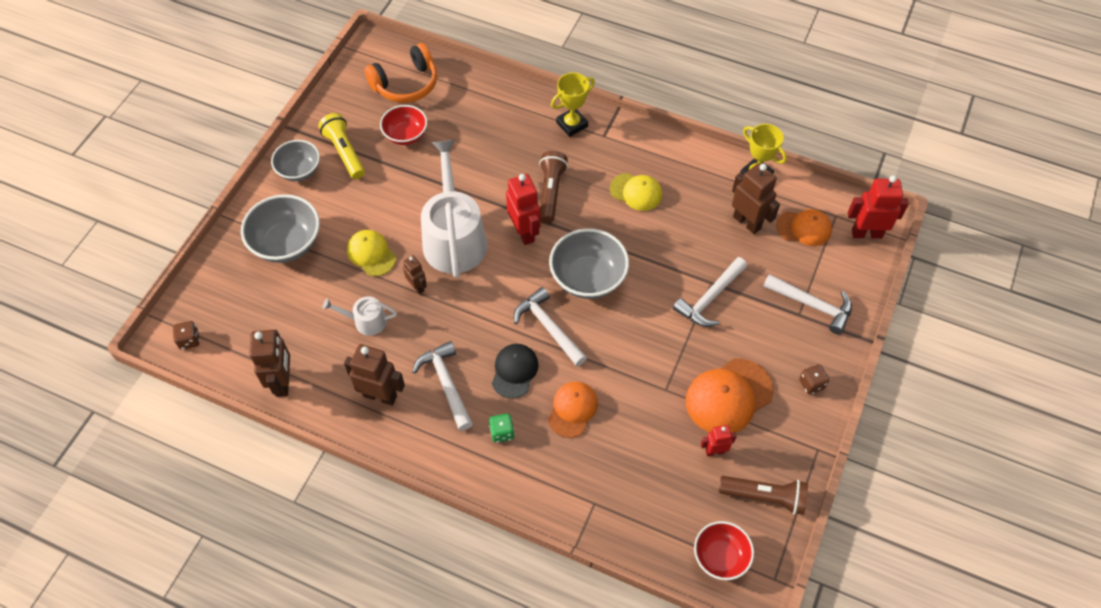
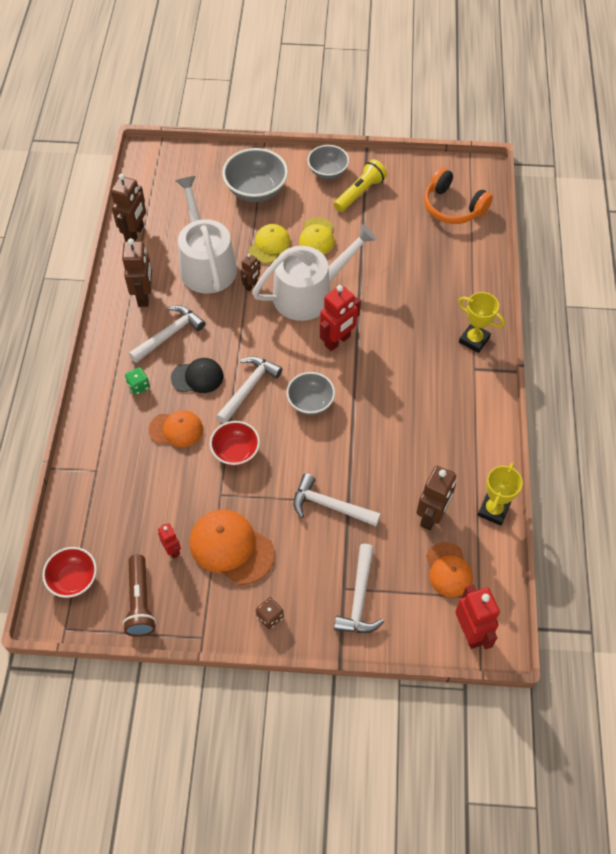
camera: 70 degrees right, 0 degrees up
(189, 340) = (149, 168): brown dice -> none
(283, 382) = (135, 233): brown robot -> brown robot turned 45 degrees counterclockwise
(366, 321) = (206, 264): white watering can -> white watering can, size x2.13
(405, 135) = (398, 226): red bowl -> red bowl (236, 452)
(550, 192) = (389, 347): brown flashlight -> none
(588, 278) = (310, 402): grey bowl -> grey bowl, size x0.65
(636, 192) = (422, 413): yellow cap -> yellow cap (317, 237)

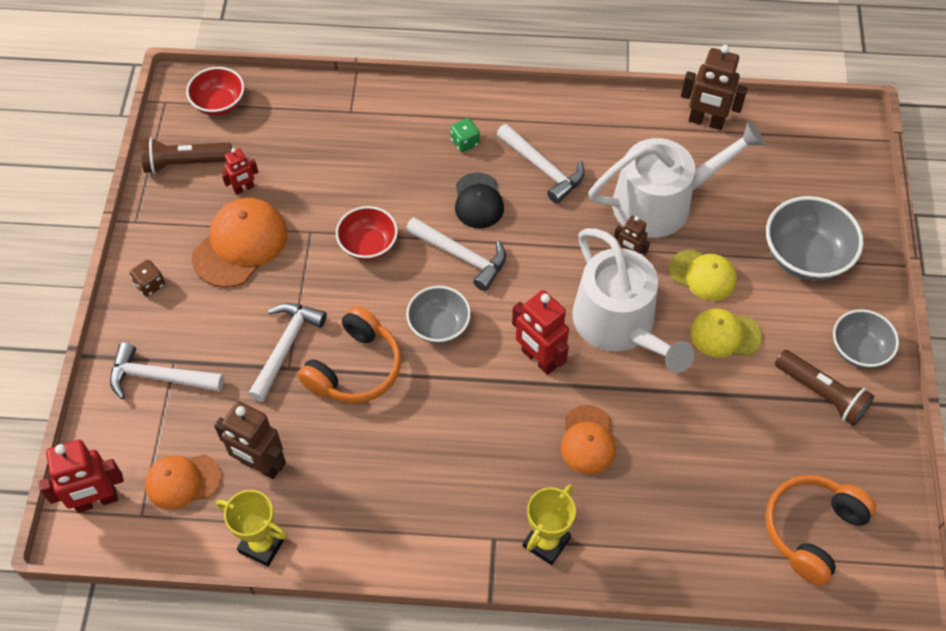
camera: 90 degrees right, 0 degrees up
(144, 296) = (602, 138): brown robot -> none
(176, 429) = (402, 183): orange cap -> orange cap (588, 440)
(347, 456) = (355, 368): none -> orange headphones
(360, 193) = (821, 394): yellow flashlight -> brown flashlight

